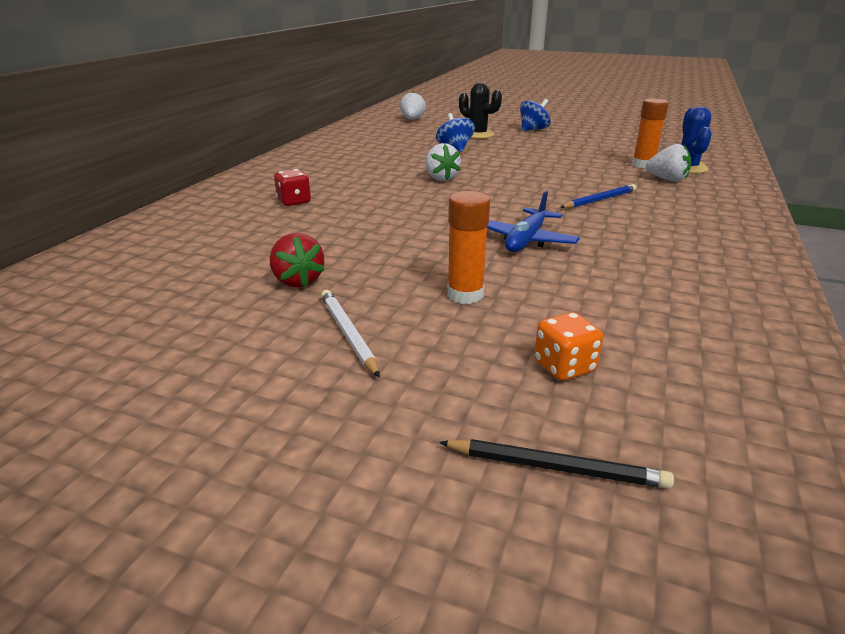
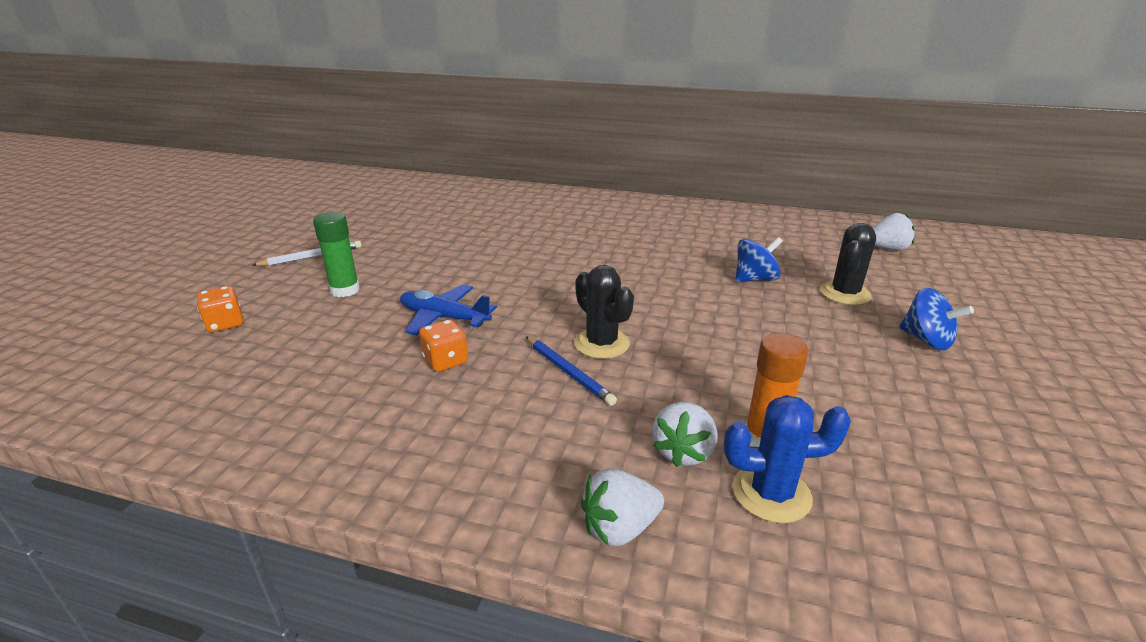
camera: 85 degrees right, 0 degrees up
(294, 202) = (543, 220): red dice -> none
(298, 281) = (390, 237): red strawberry -> none
(441, 178) = (627, 274): white strawberry -> white strawberry (619, 528)
(465, 295) = (345, 290): orange glue stick -> green glue stick
(556, 467) = (138, 316): black pencil -> none
(557, 190) = (601, 343): none -> black cactus
(601, 237) = (445, 361): none -> orange dice

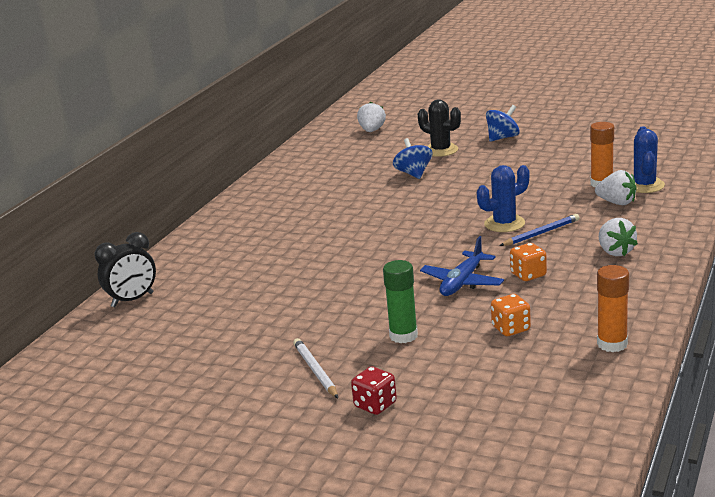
camera: 80 degrees left, 5 degrees down
(225, 324) = (464, 385): orange dice -> orange dice (511, 329)
(227, 422) = (612, 344): none -> orange glue stick
(232, 283) = (375, 405): none -> red dice
(472, 188) = (132, 300): none -> black clock
(601, 343) = (504, 224): black cactus -> blue cactus
(619, 528) = (676, 218): white strawberry -> white strawberry (615, 252)

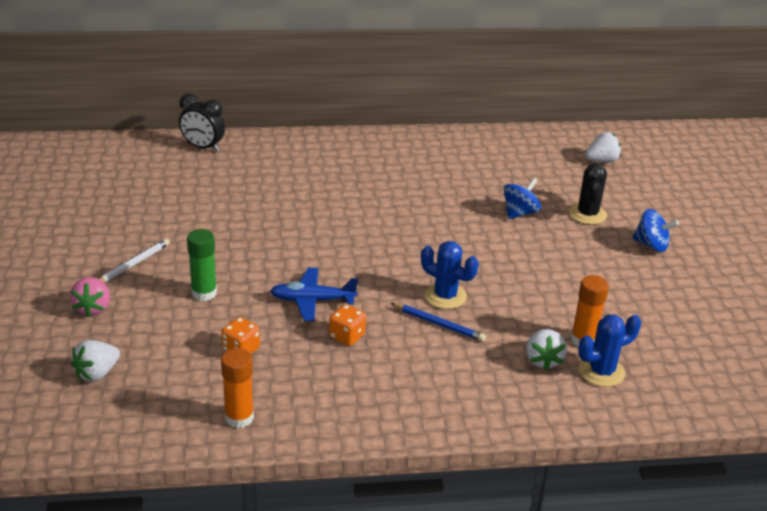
camera: 55 degrees right, 10 degrees up
(375, 405) = (93, 308): red dice -> pink strawberry
(615, 252) = (426, 382): white strawberry -> white strawberry (97, 373)

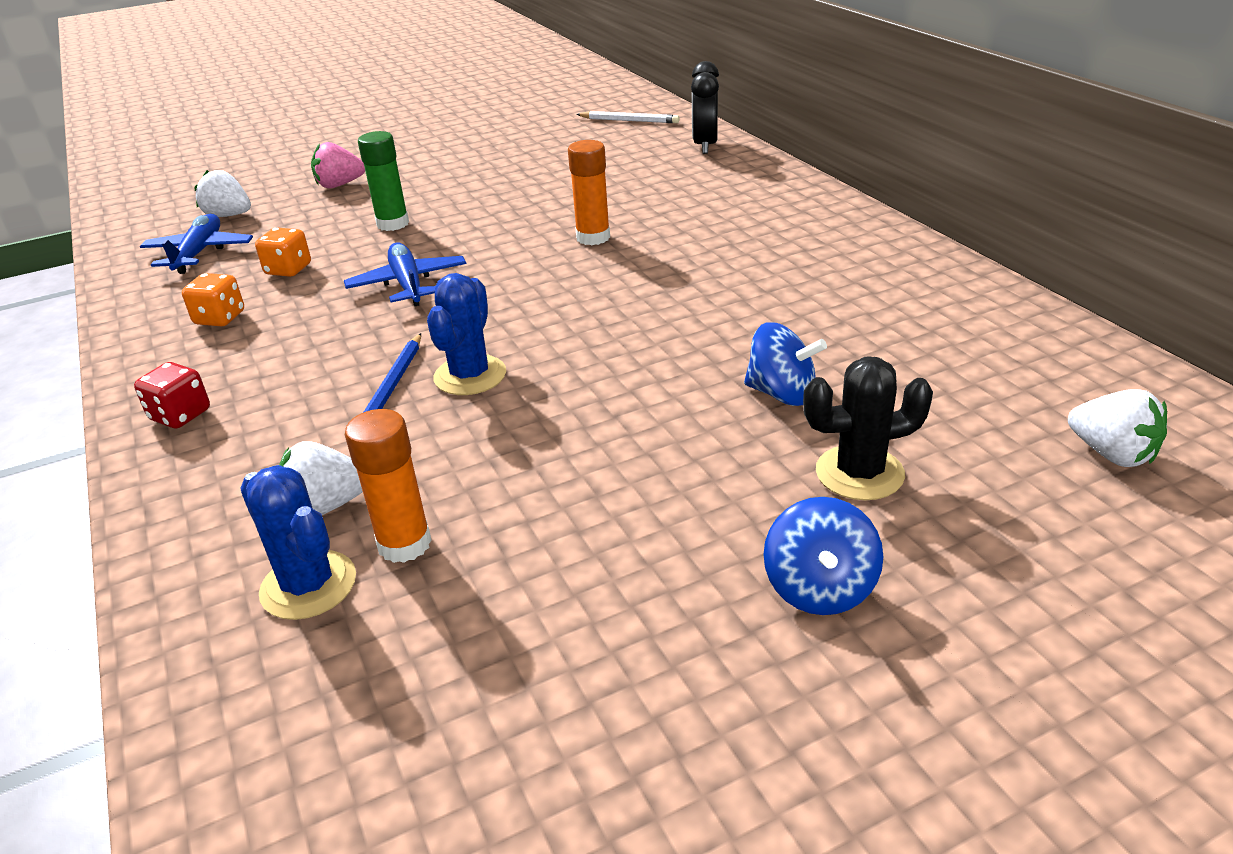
camera: 75 degrees right, 0 degrees up
(133, 264) = (428, 179): white pencil -> white pencil (629, 120)
(165, 393) = (199, 253): none -> blue plane
(239, 417) = (159, 300): orange glue stick -> orange glue stick (593, 237)
(347, 336) = (337, 324): orange dice -> orange dice (220, 318)
(421, 409) = (180, 415): none -> red dice

